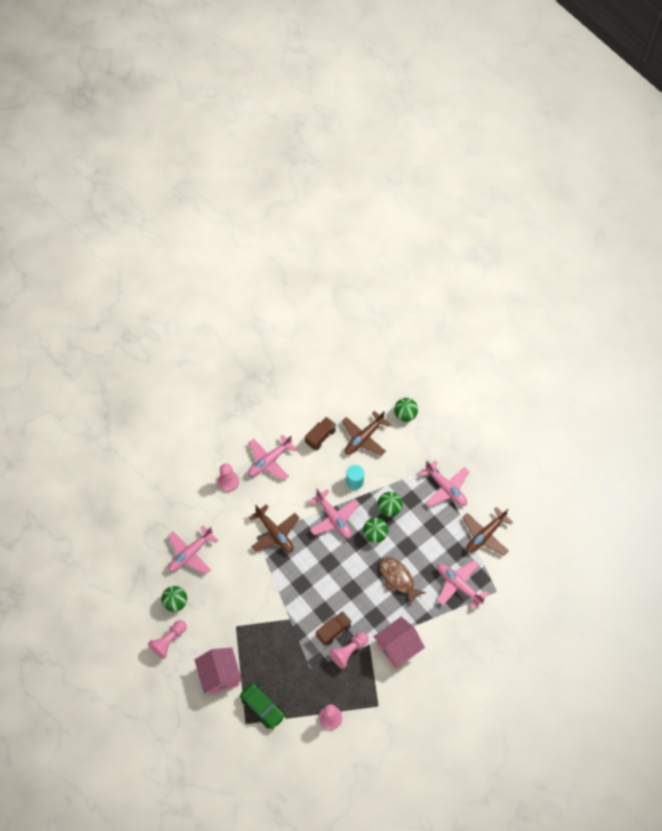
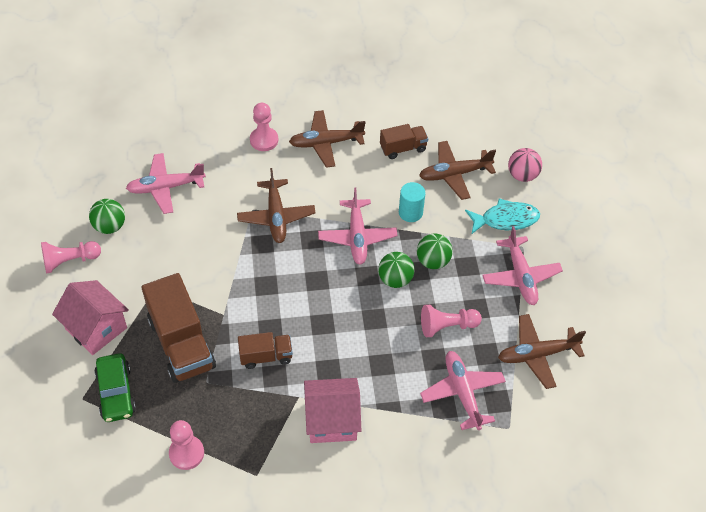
camera: 30 degrees right, 10 degrees down
(220, 675) = (96, 328): pink house -> pink house turned 60 degrees counterclockwise
(269, 461) = (326, 143): pink plane -> brown plane
(278, 653) = (181, 343): none -> brown truck
(348, 651) = (267, 390): pink pawn -> pink pawn (447, 326)
(398, 579) = (388, 343): brown fish -> none
(405, 414) = (522, 175): green ball -> pink ball
(414, 453) = (505, 219): none -> turquoise fish

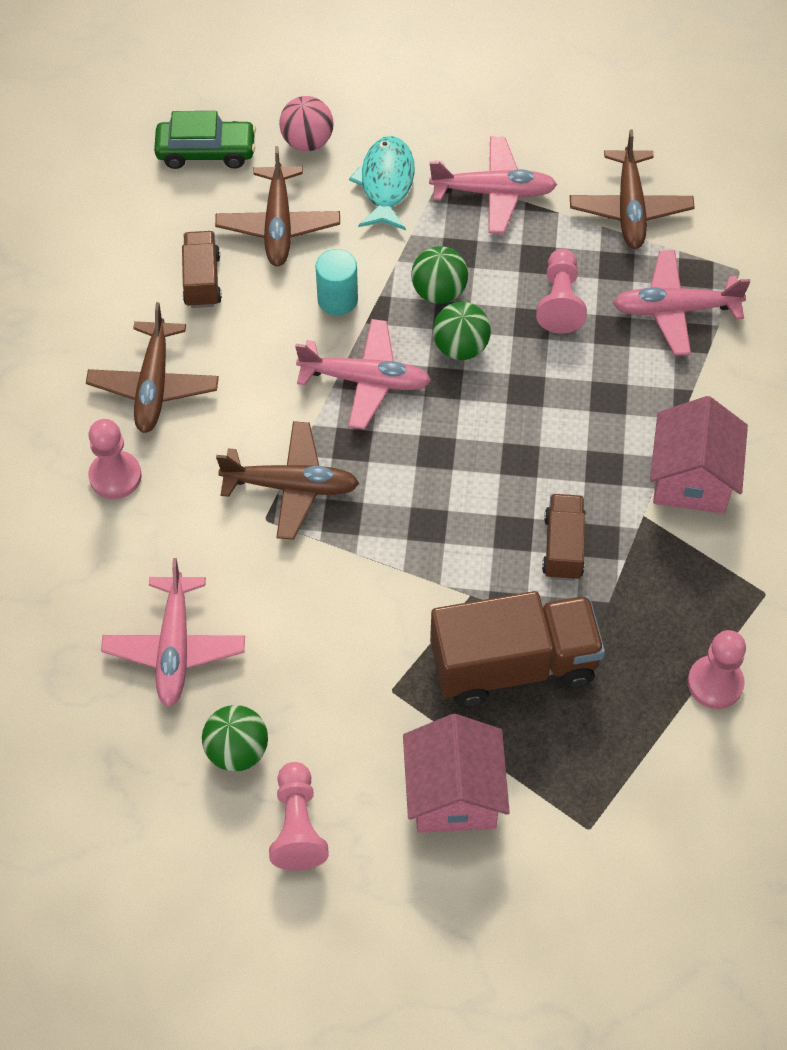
camera: 75 degrees left, 5 degrees up
(96, 328) = (454, 794): pink house -> pink house turned 60 degrees counterclockwise
(116, 393) = (588, 774): green car -> green car (206, 152)

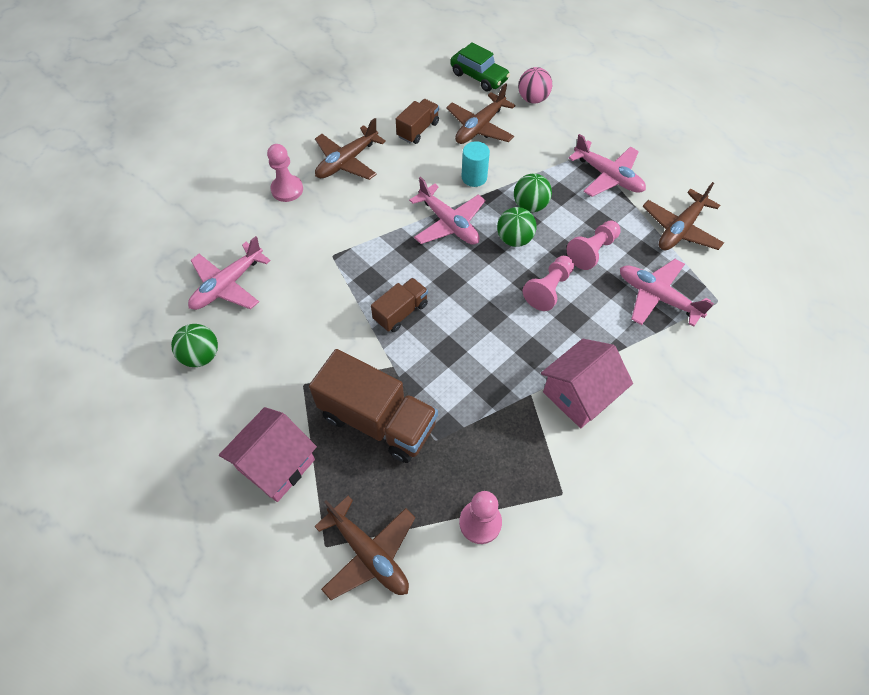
camera: 40 degrees right, 0 degrees up
(291, 486) = (360, 249): brown plane -> brown plane (369, 553)
(297, 826) = (187, 416): pink pawn -> pink pawn (548, 289)
(386, 184) = (554, 140): turquoise fish -> none
(563, 547) = (468, 378): brown truck -> brown truck (401, 312)

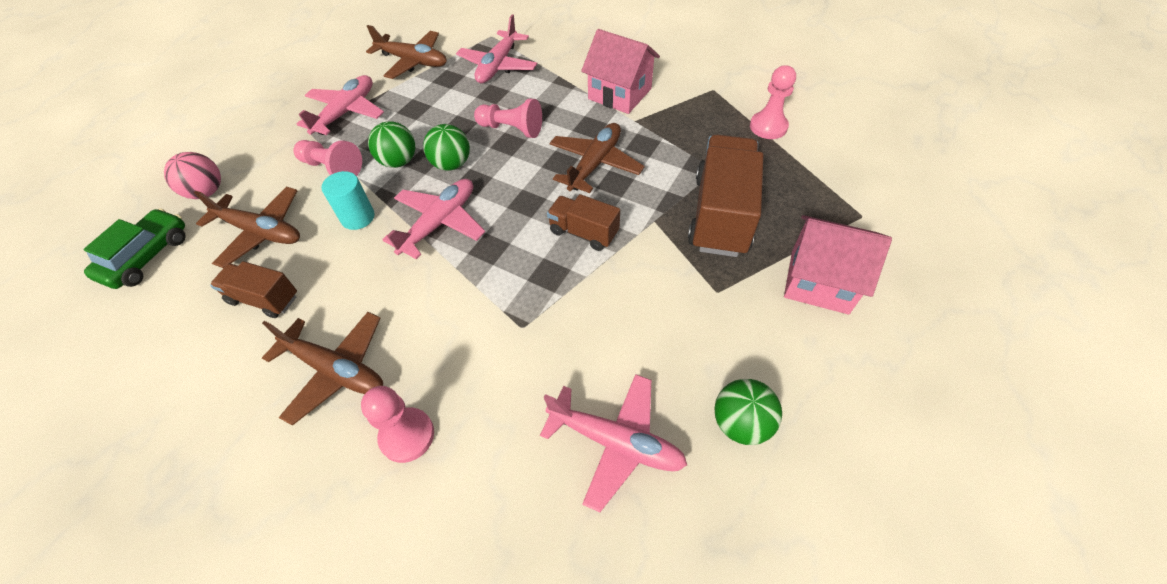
camera: 105 degrees left, 5 degrees down
(369, 553) = (844, 185): brown plane -> brown plane (595, 164)
(592, 251) = (454, 109): pink pawn -> pink pawn (332, 168)

